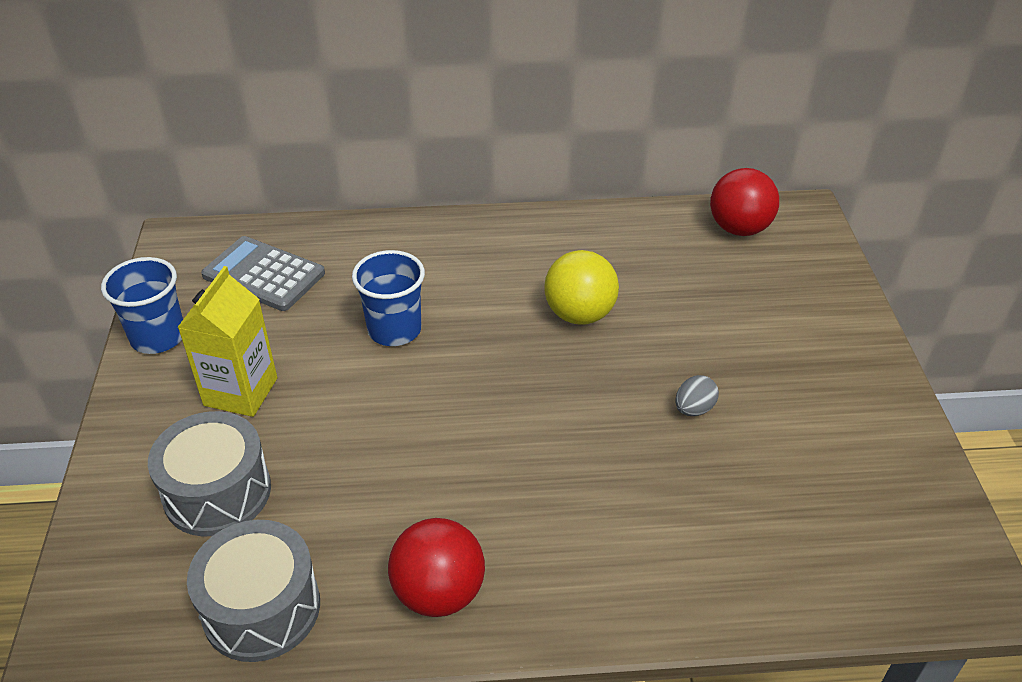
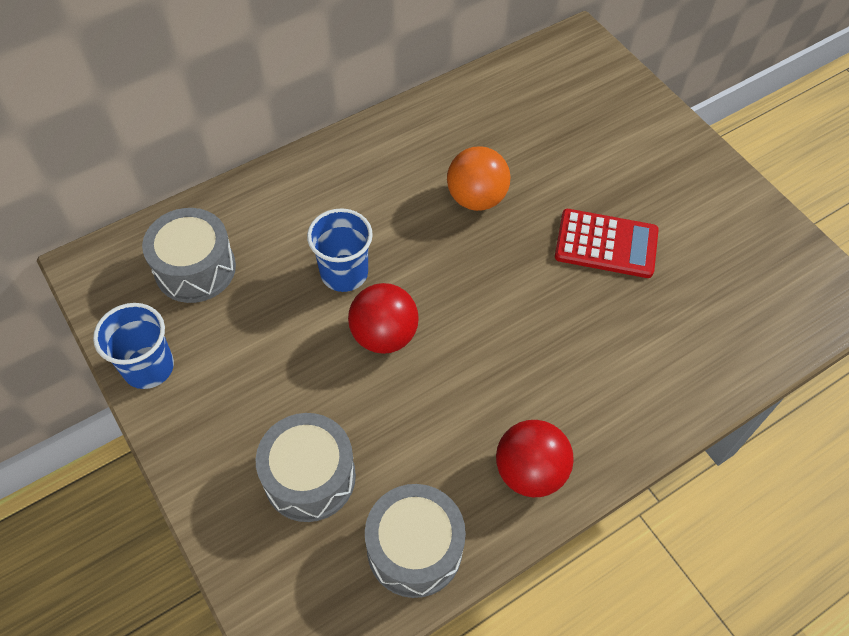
camera: 30 degrees left, 15 degrees up
(241, 392) = (260, 384): yellow carton -> none
(264, 275) = (195, 268): grey calculator -> grey drum
(579, 314) = (476, 198): yellow ball -> orange ball
(694, 409) = (606, 244): grey egg -> red calculator
(739, 228) = (543, 72): red ball -> red ball (384, 335)

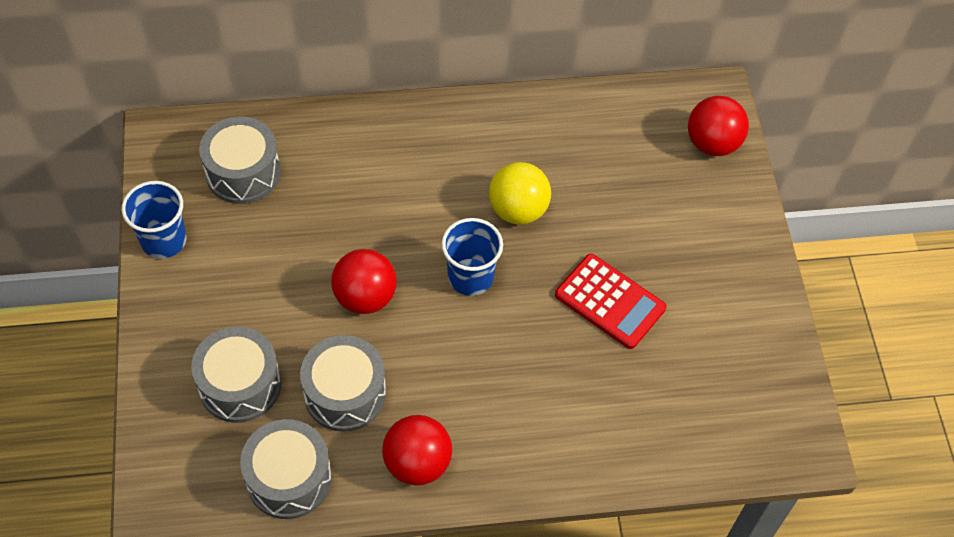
camera: 25 degrees right, 0 degrees up
(344, 273) = (363, 229): blue cup -> blue cup (470, 277)
(419, 436) = (345, 393): none -> grey drum
(476, 198) = (518, 210): orange ball -> yellow ball
(603, 79) = (712, 143): none -> red ball

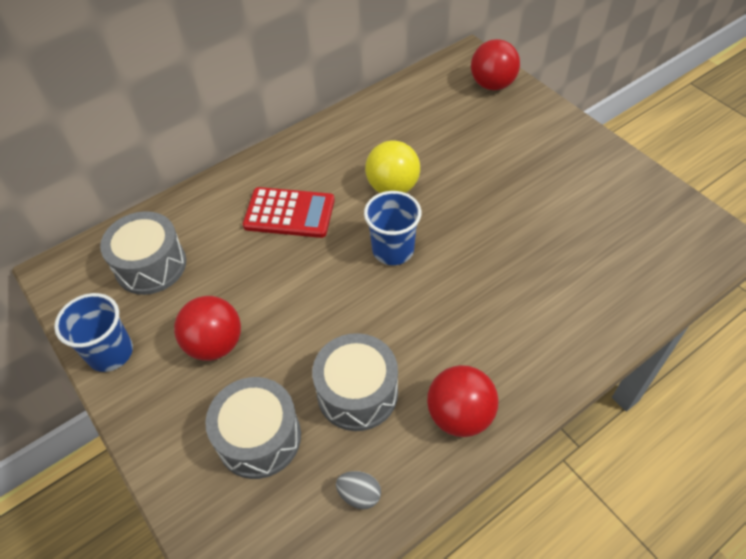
camera: 25 degrees left, 5 degrees down
(289, 478) = (359, 495): grey drum -> grey egg
(365, 297) = (320, 307): red ball -> red ball (215, 344)
(610, 301) = (509, 215): red calculator -> red calculator (289, 213)

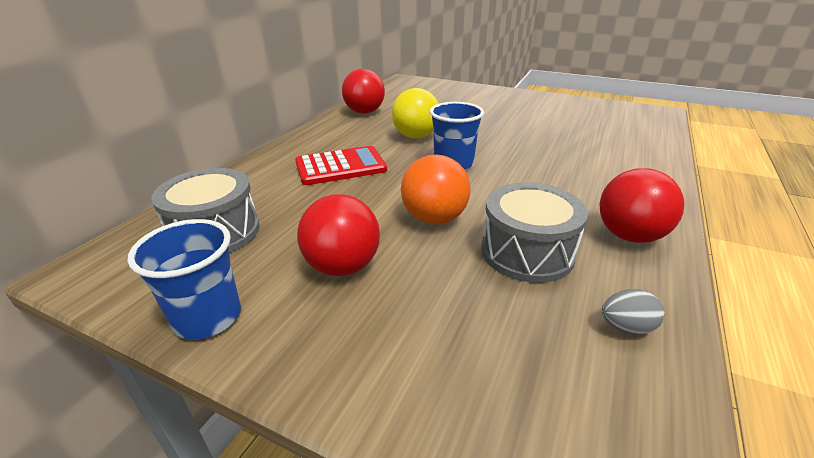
camera: 30 degrees left, 20 degrees down
(259, 437) = (468, 323): grey drum -> none
(317, 320) = (434, 218): none -> orange ball
(492, 84) = (434, 86): red ball -> red ball (364, 112)

